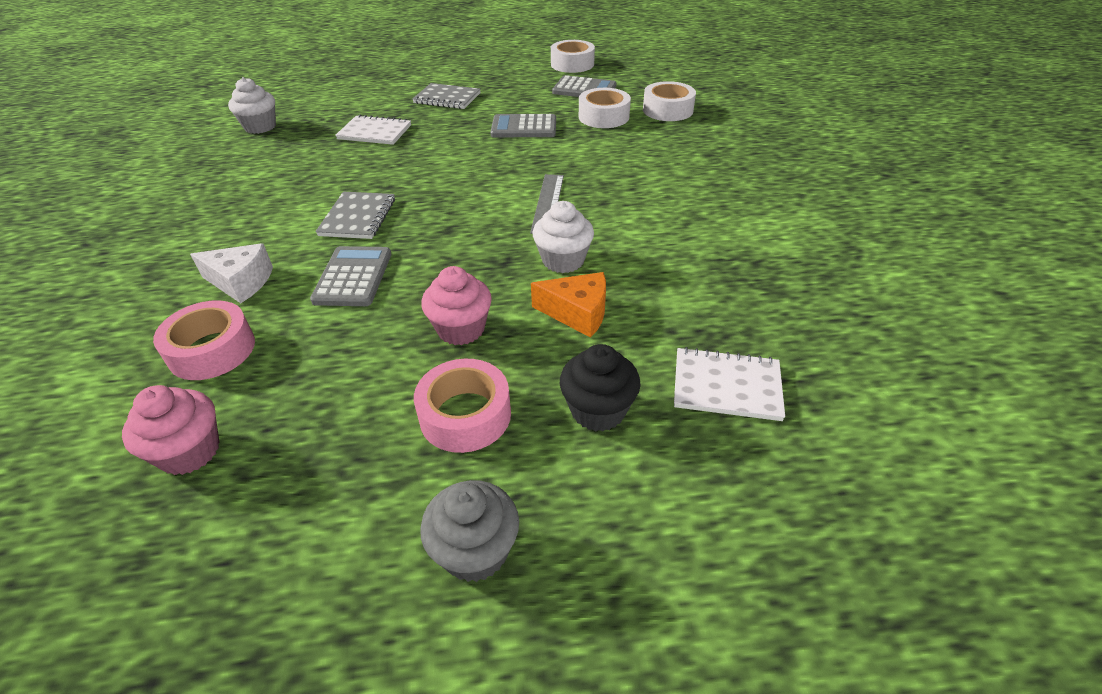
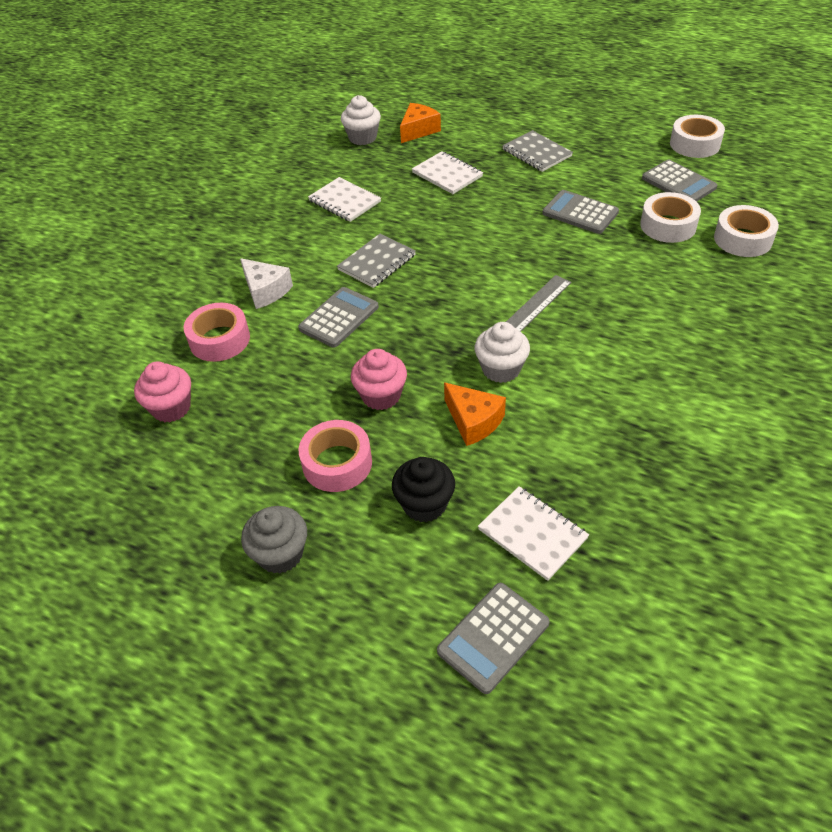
camera: 35 degrees right, 5 degrees up
(279, 179) = (344, 201): none -> white notebook
(317, 108) = (418, 130): none -> orange cheese
(788, 505) = (493, 637): none -> grey calculator

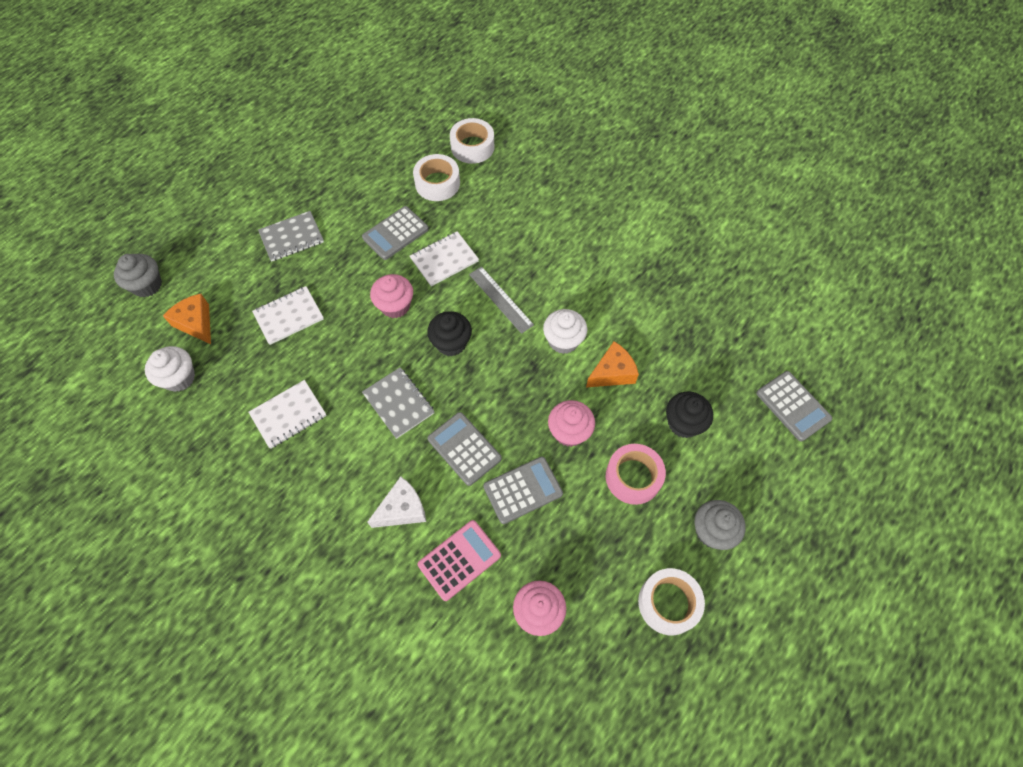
camera: 80 degrees left, 15 degrees up
(219, 340) = (459, 560): pink tape -> pink calculator
(445, 97) = (147, 285): none -> grey cupcake
(460, 282) = (451, 343): none -> black cupcake
(489, 234) = (395, 306): none -> pink cupcake
(532, 534) = (719, 362): white notebook -> white notebook (444, 260)
(678, 183) = (386, 157): grey calculator -> grey calculator (523, 490)
(694, 144) = (339, 128): white tape -> white tape (668, 603)

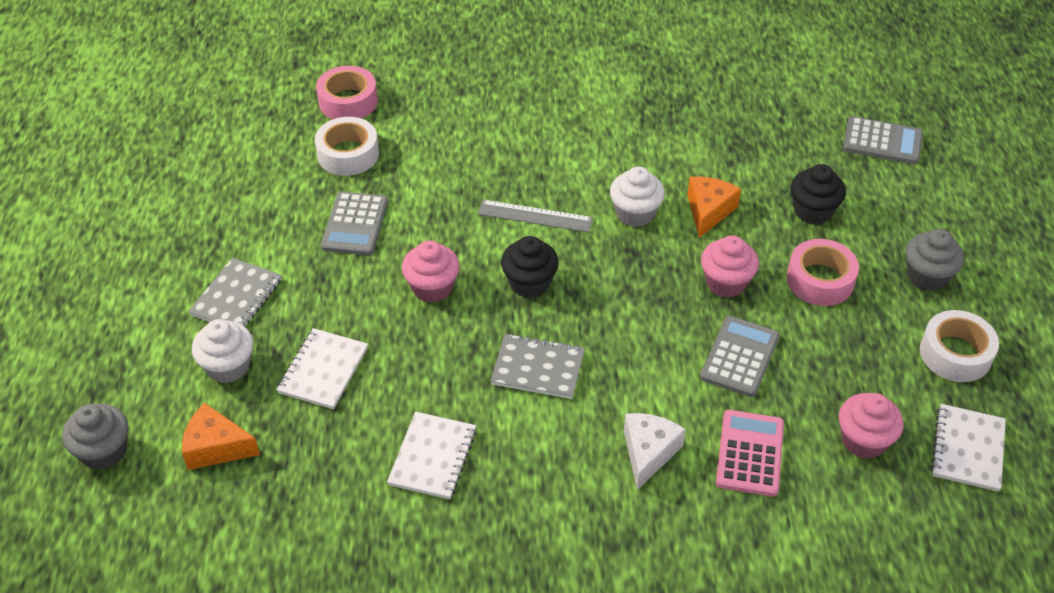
camera: 40 degrees left, 15 degrees down
(179, 378) = (260, 510): white cupcake -> white cupcake (228, 366)
(444, 260) = (436, 217): white notebook -> white notebook (967, 449)
(464, 449) = (647, 361): grey calculator -> none
(472, 147) = (348, 101): white tape -> pink tape

